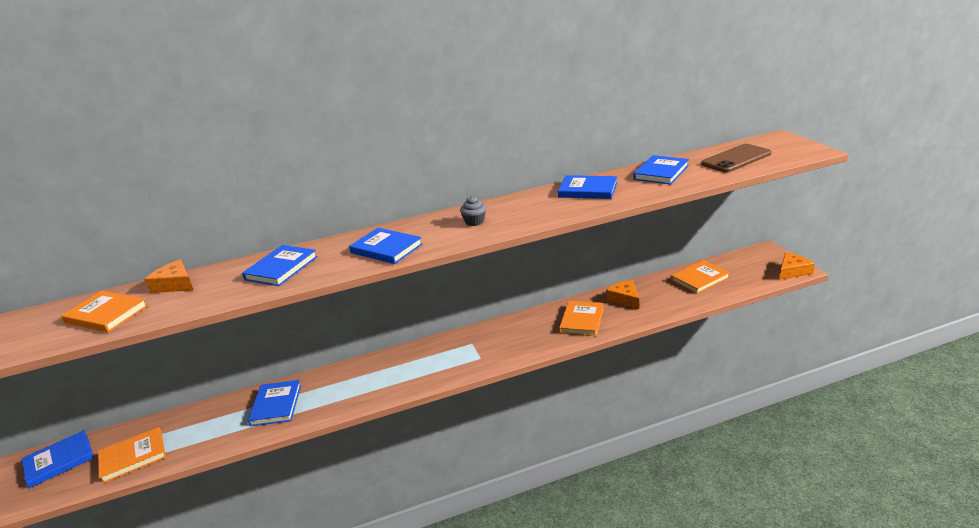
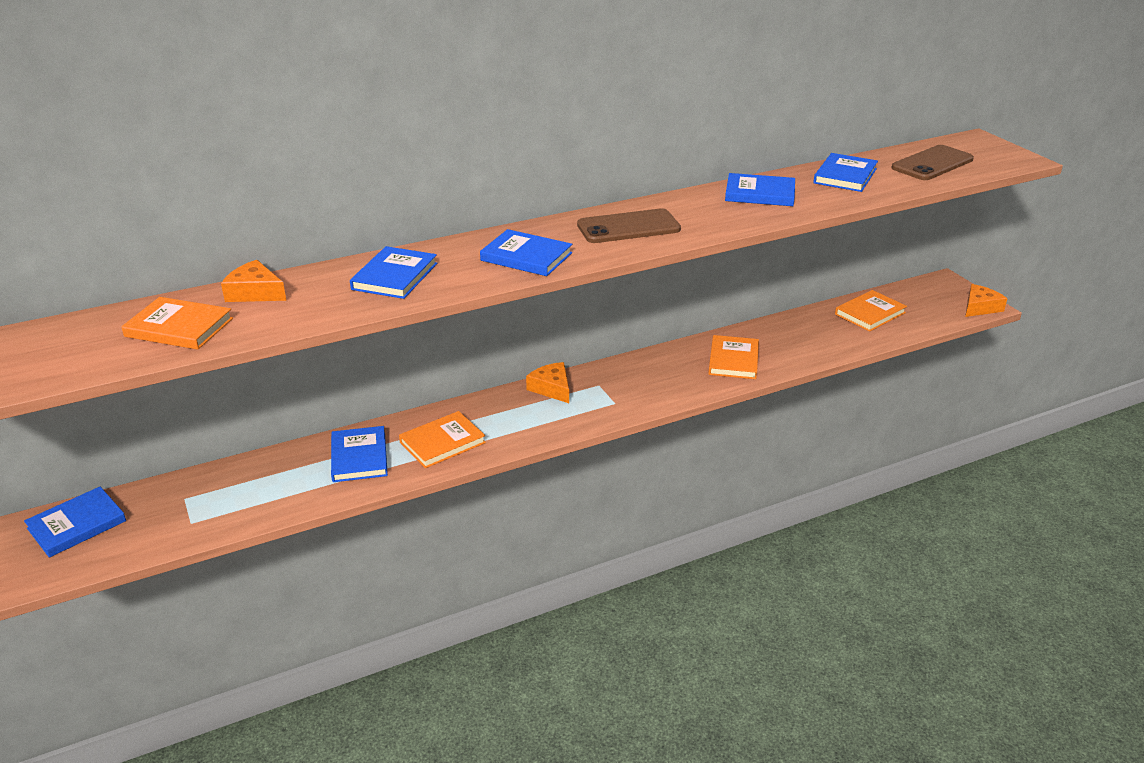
camera: 10 degrees left, 5 degrees up
(133, 457) = (183, 519): orange book -> orange book (442, 442)
(474, 222) = (628, 227): grey cupcake -> brown phone
(624, 299) = (781, 335): orange cheese -> orange cheese (551, 388)

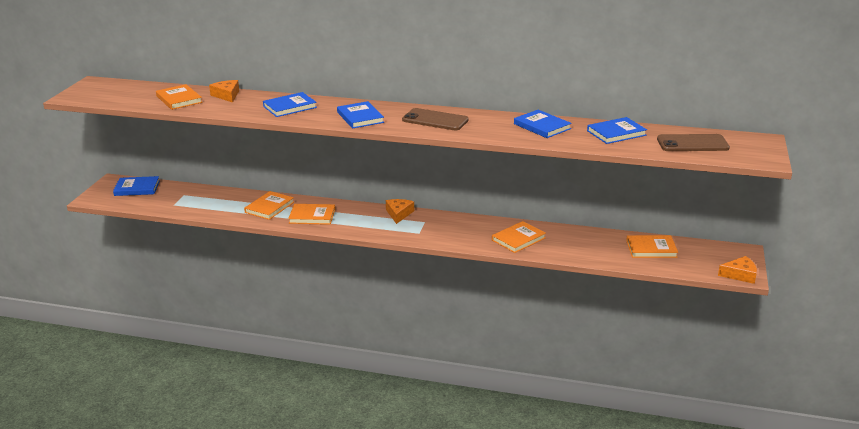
camera: 40 degrees right, 5 degrees down
(359, 457) = (269, 207): blue book -> orange book

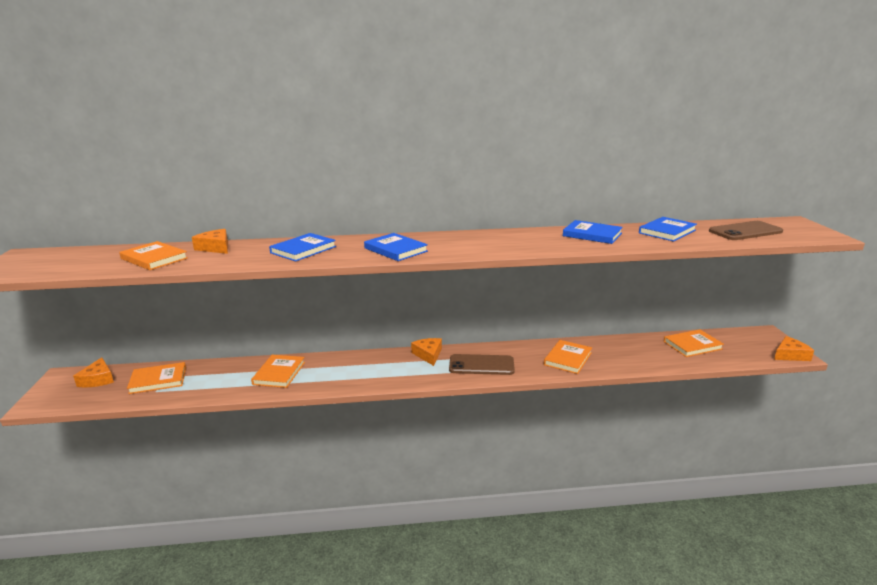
camera: 20 degrees left, 5 degrees down
(137, 188) = (98, 379): blue book -> orange cheese
(312, 216) = (335, 374): orange book -> orange book (158, 380)
(435, 120) = (480, 242): brown phone -> brown phone (481, 365)

